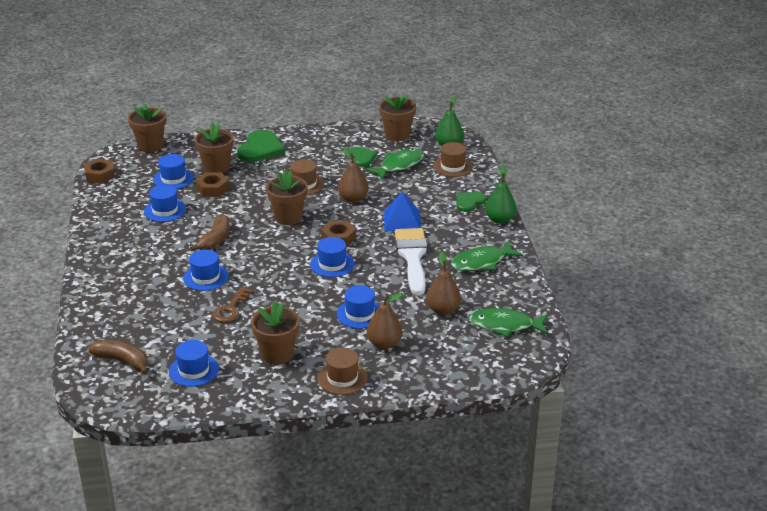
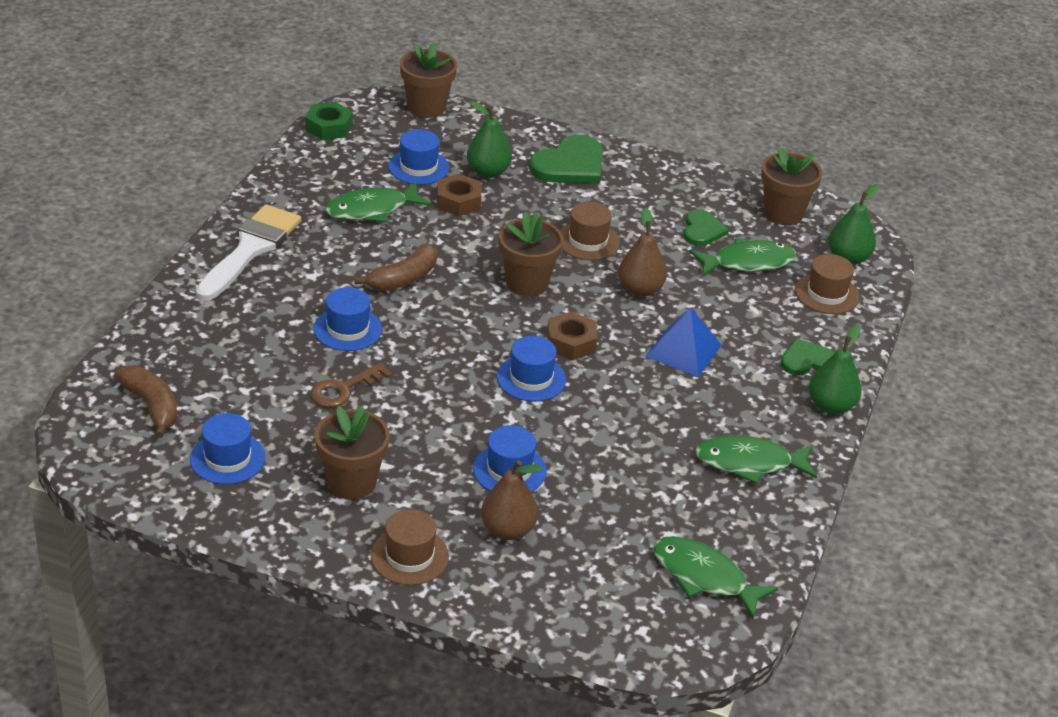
camera: 25 degrees right, 5 degrees up
(100, 175) = (329, 127): brown nut -> green nut
(165, 210) = (371, 210): blue hat -> green fish
(216, 168) = (488, 172): brown flower pot -> green pear
(412, 257) = (653, 413): white brush -> white brush (250, 249)
(443, 310) = (632, 514): brown pear -> none

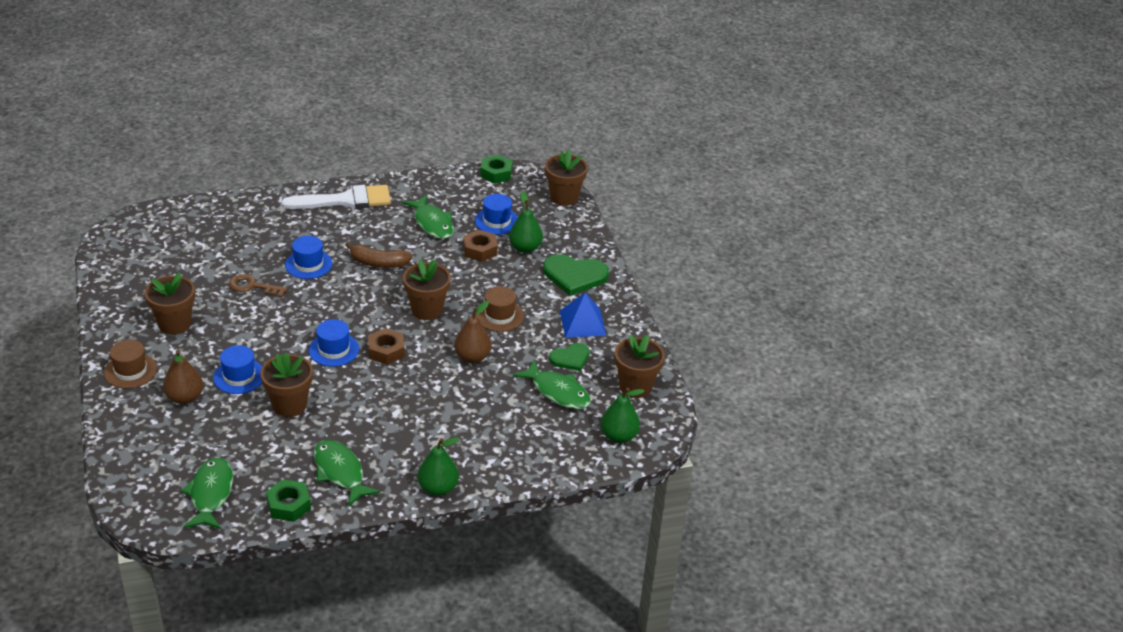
camera: 55 degrees right, 0 degrees up
(152, 406) = (174, 231): brown banana -> none
(227, 458) = (155, 274): blue hat -> none
(371, 210) = (432, 223): green fish -> green fish turned 150 degrees counterclockwise
(599, 452) = (289, 405): none -> brown flower pot
(683, 350) = (428, 400): blue pyramid -> blue pyramid (582, 323)
(772, 523) = (288, 505): none -> green nut
(806, 360) = (477, 459): green heart -> none
(827, 294) = (564, 441): brown hat -> none

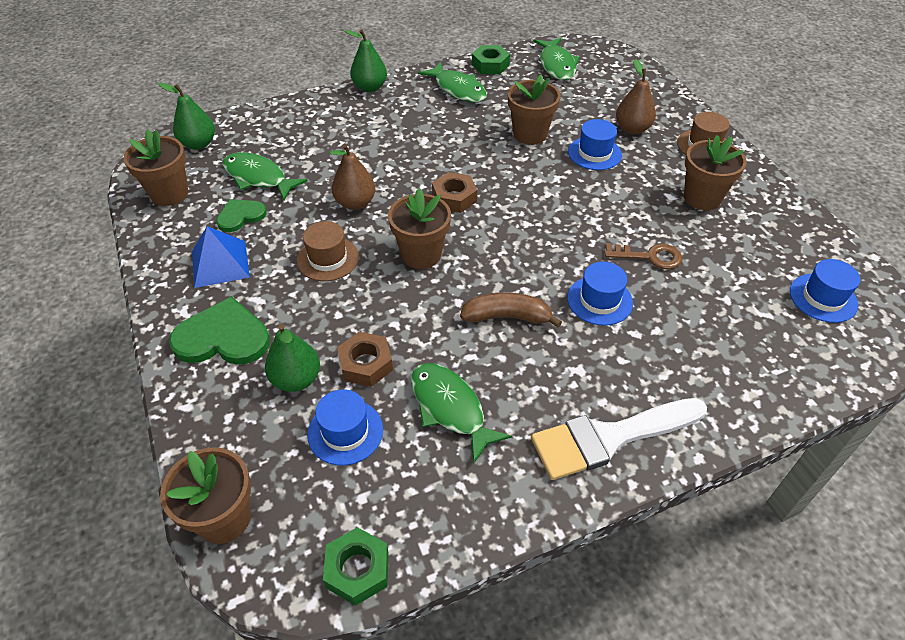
camera: 175 degrees right, 10 degrees up
(334, 350) = (512, 192): blue hat -> blue hat (823, 298)

